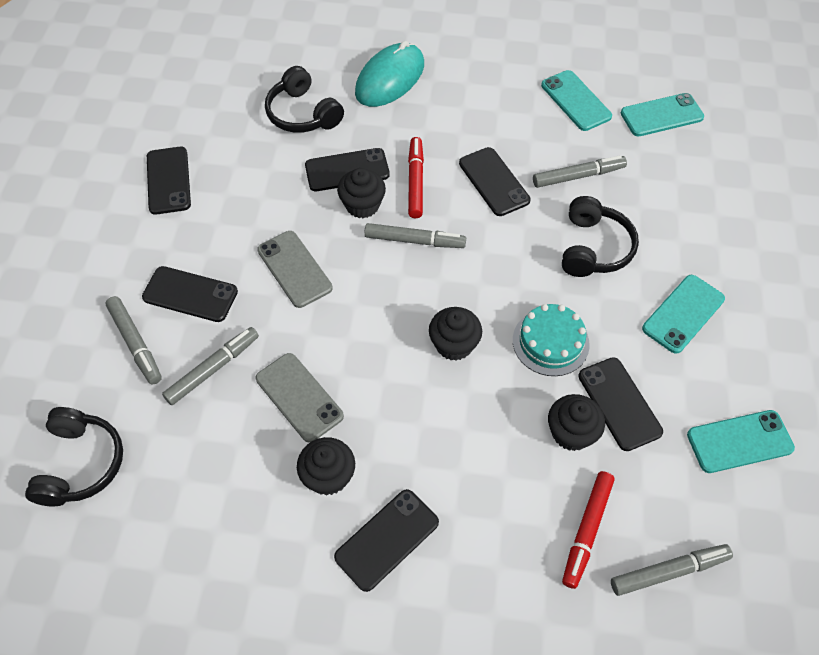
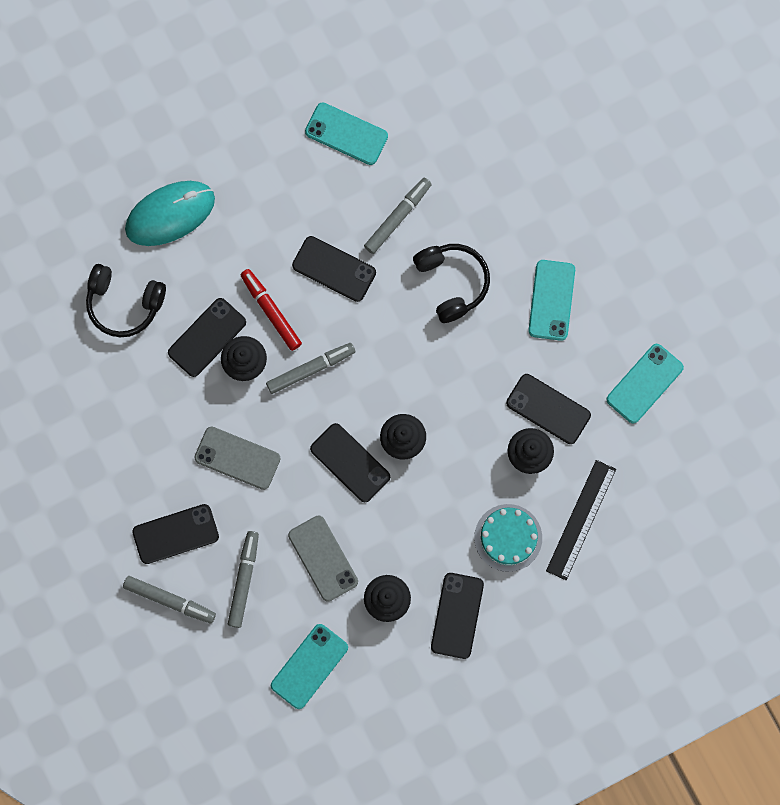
camera: 35 degrees left, 20 degrees up
(80, 464) = (211, 710): black headphones -> none
(168, 180) = (68, 447): black phone -> black phone (350, 463)
(299, 397) = (323, 558): grey phone -> grey phone turned 45 degrees clockwise
(390, 79) = (170, 214): turquoise mouse -> turquoise mouse turned 60 degrees clockwise
(550, 342) = (470, 390): turquoise cake -> turquoise cake (508, 537)
(587, 530) = (581, 519): red marker -> black ruler
(661, 115) = (427, 103): turquoise phone -> turquoise phone (309, 666)
(668, 571) = (647, 512): grey marker -> none

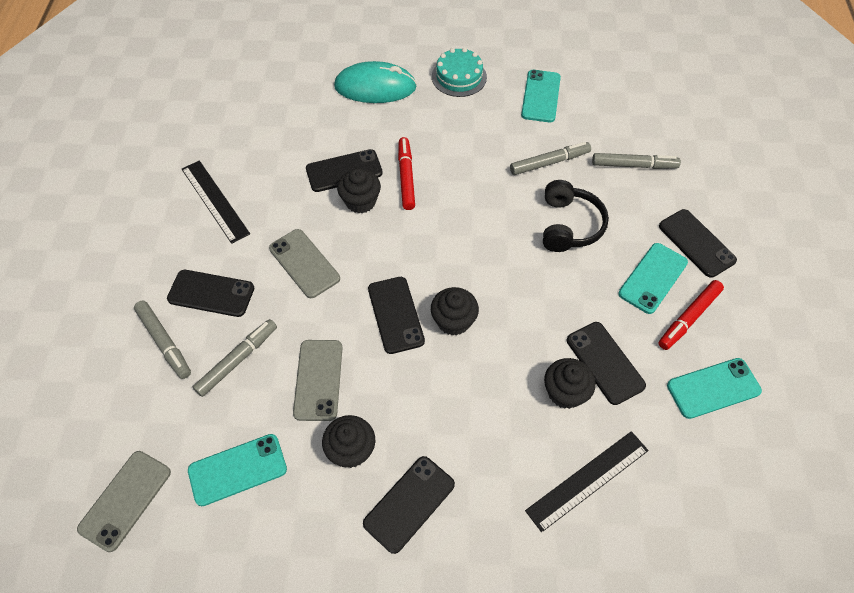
camera: 30 degrees right, 20 degrees down
(107, 440) = (215, 201): none -> black ruler
(124, 304) = (300, 123): black headphones -> none
(240, 738) = (125, 500): none -> grey phone
(310, 369) = (410, 230): grey marker -> grey marker (633, 165)
(334, 269) = (475, 172): black phone -> black phone (696, 243)
(346, 134) = (541, 96): turquoise phone -> turquoise phone turned 45 degrees clockwise
(508, 537) = (503, 457): turquoise cake -> turquoise cake (459, 77)
(599, 325) = (689, 318): none -> red marker

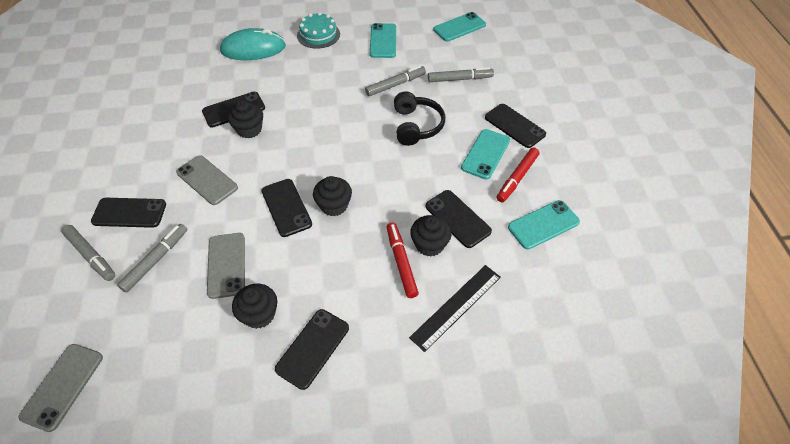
camera: 10 degrees left, 5 degrees down
(215, 201) = (128, 144): black ruler -> none
(237, 469) = (162, 345): turquoise phone -> turquoise phone (459, 27)
(406, 177) = (284, 108): red marker -> red marker (401, 262)

